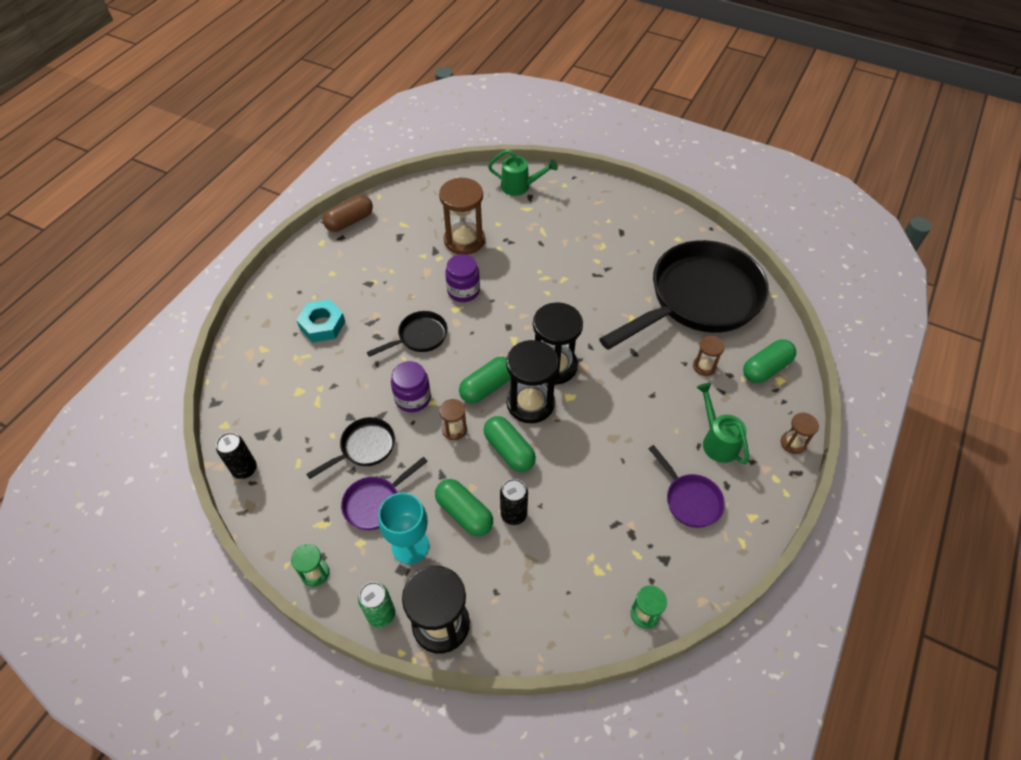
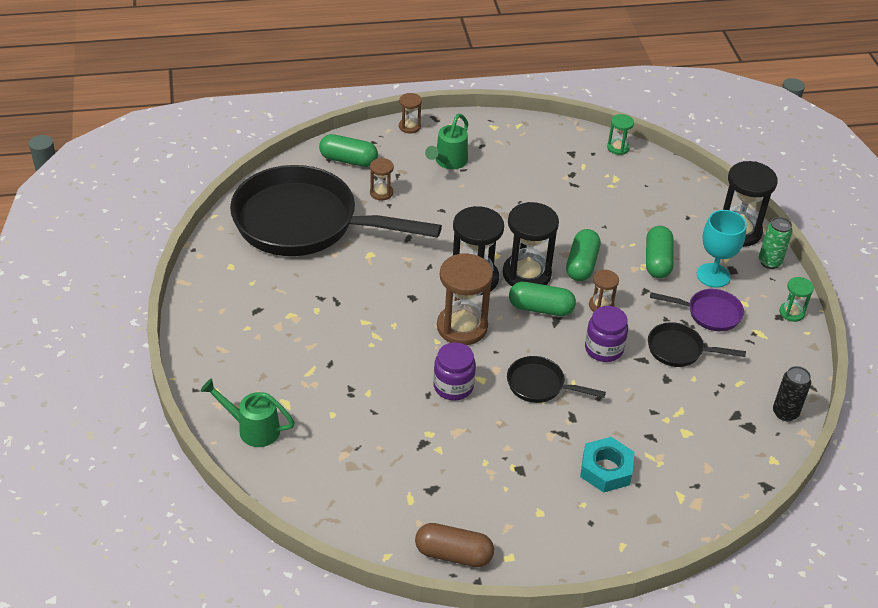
camera: 130 degrees left, 10 degrees down
(464, 240) = (384, 428): brown hourglass -> brown hourglass (462, 327)
(513, 514) = (627, 236): black can -> none
(519, 186) = (253, 429): green watering can -> green watering can turned 45 degrees counterclockwise
(689, 499) = (513, 158): purple pan -> none

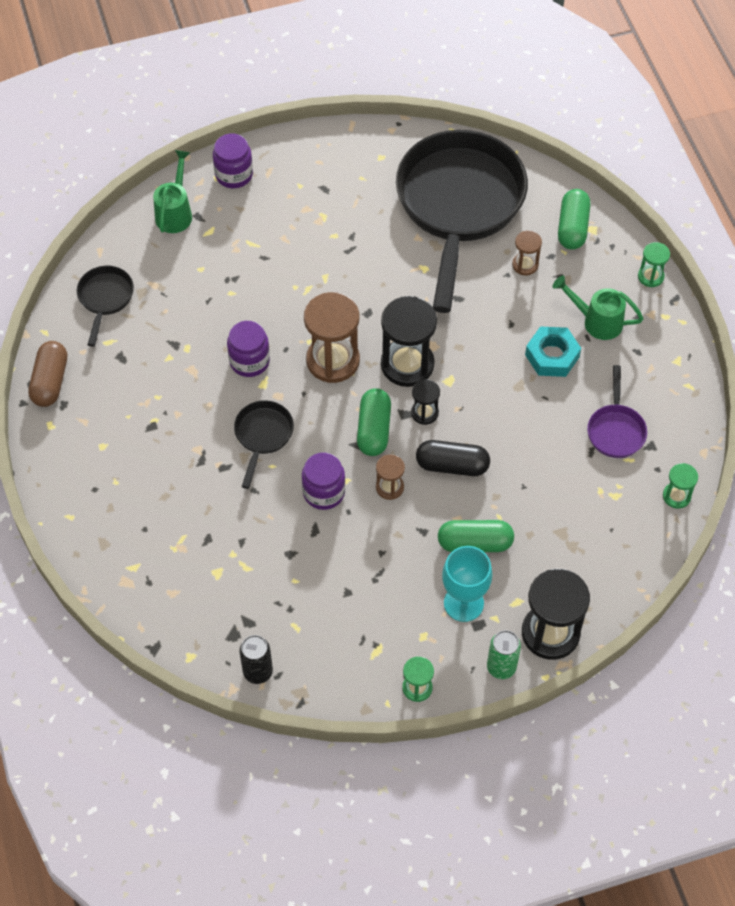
camera: 85 degrees right, 15 degrees up
(217, 376) = (234, 175): none -> purple jar
(409, 126) = (650, 276): brown hourglass -> green hourglass
(526, 274) = (424, 413): black hourglass -> black hourglass, size x0.51
(581, 264) = (452, 465): green capsule -> black capsule
(606, 469) = (160, 500): turquoise nut -> turquoise nut (552, 356)
(679, 350) = (335, 566): black pan -> black pan (105, 299)
(709, 313) = (398, 597): purple pan -> purple pan (615, 430)

